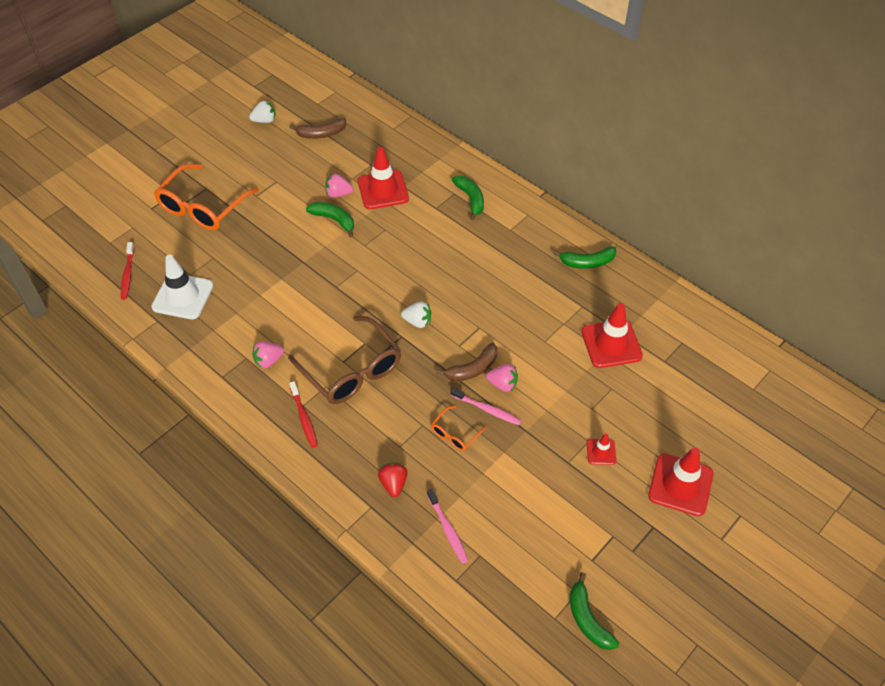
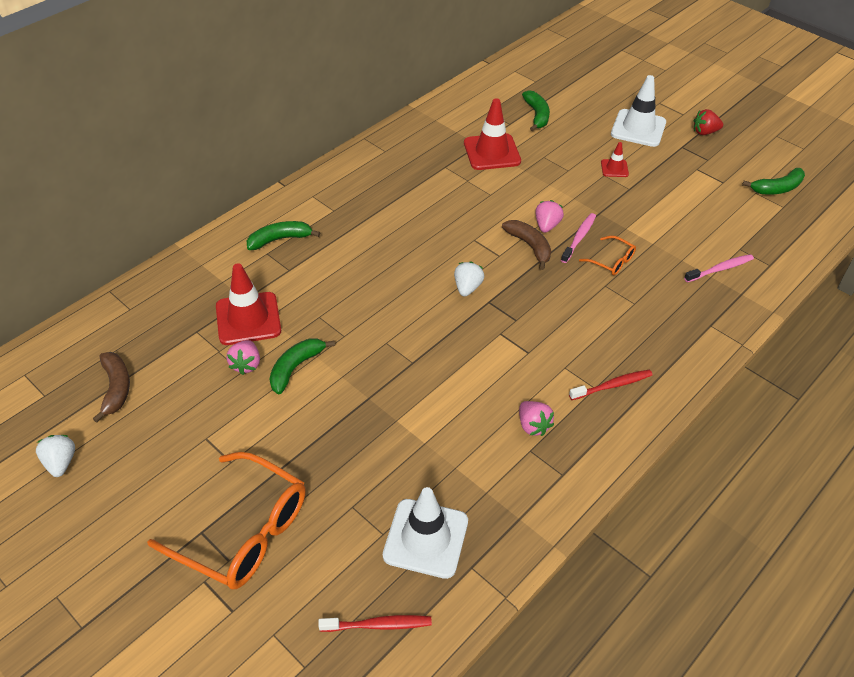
camera: 90 degrees left, 5 degrees down
(352, 370) = (541, 344): brown glasses -> none
(393, 483) = (680, 308): red strawberry -> red strawberry (704, 132)
(587, 262) = (387, 159): green banana -> green banana (537, 115)
(680, 485) = (638, 128): red traffic cone -> white traffic cone

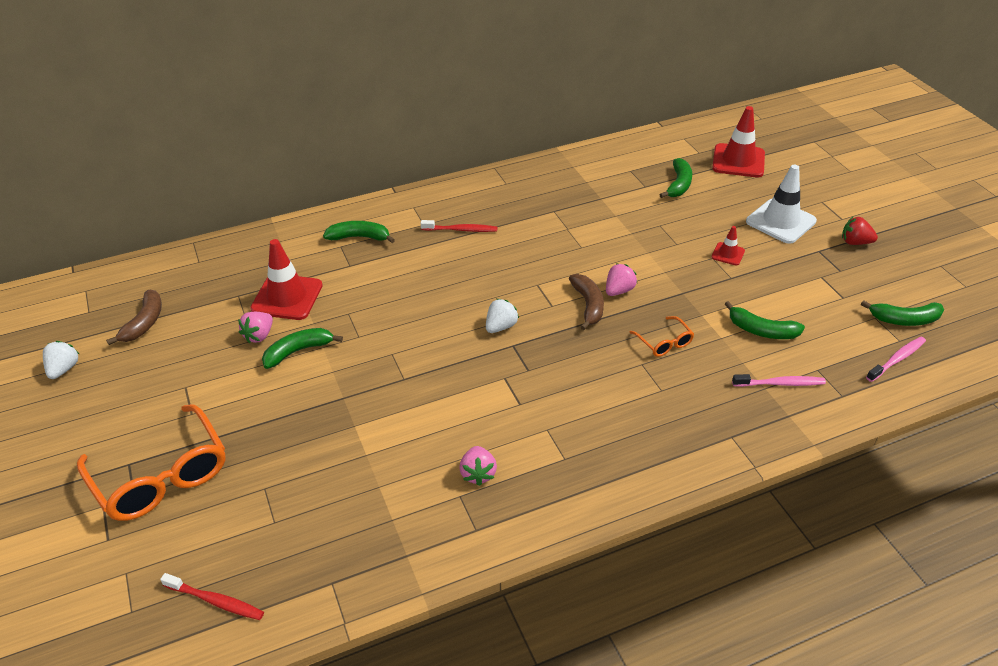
camera: 25 degrees right, 5 degrees down
(426, 538) = (308, 540): white traffic cone -> none
(492, 152) = (609, 208): red traffic cone -> red traffic cone (738, 161)
(579, 238) = (644, 311): pink toothbrush -> pink toothbrush (897, 359)
(612, 385) = (584, 462): red toothbrush -> red toothbrush (461, 230)
(680, 228) = (761, 330): none -> green banana

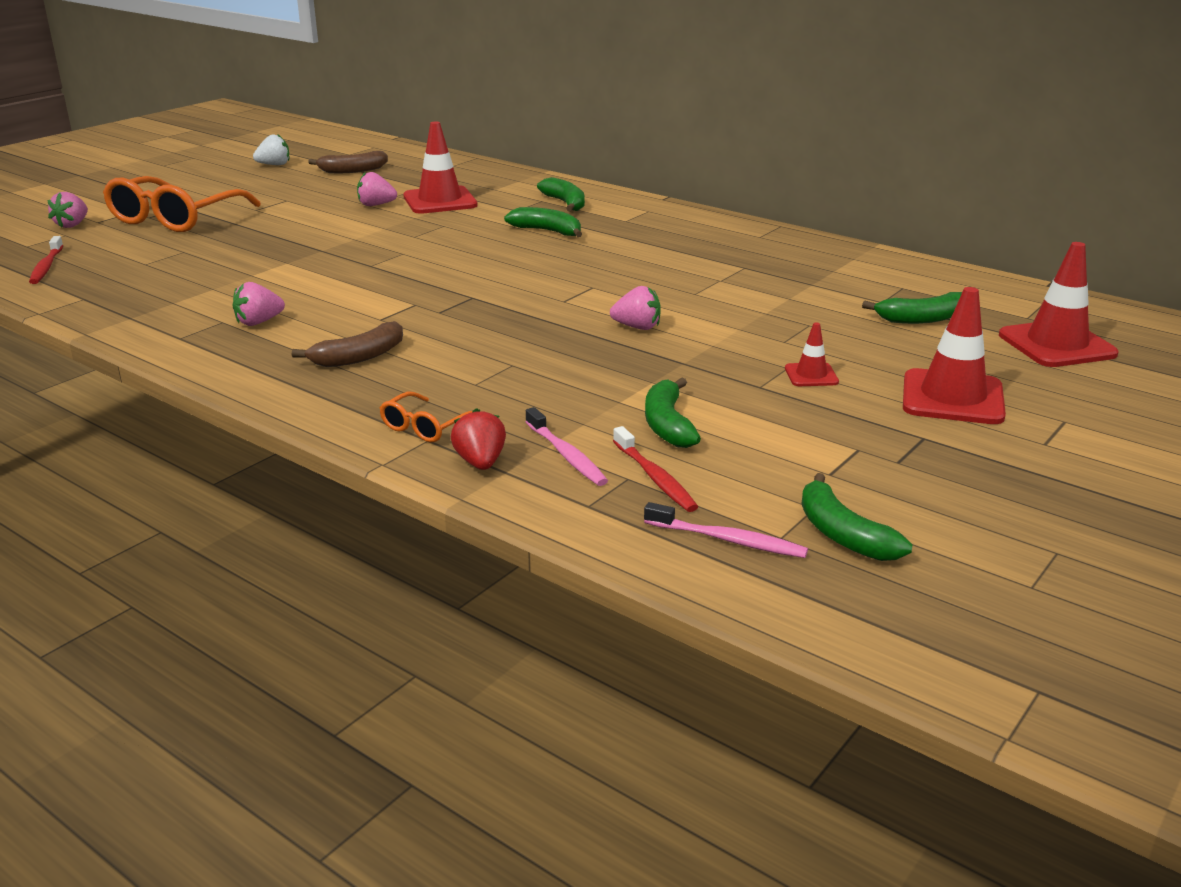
camera: 60 degrees right, 15 degrees down
(99, 562) = (72, 225): none -> pink strawberry
(298, 351) = (369, 221): green banana -> green banana (547, 231)
(461, 230) = (640, 236): red toothbrush -> red toothbrush (655, 477)
(501, 326) = (497, 285): white strawberry -> none
(588, 305) = (587, 317): brown banana -> brown banana (359, 357)
(664, 342) = (567, 369): orange glasses -> orange glasses (425, 427)
(780, 221) = (952, 398): white traffic cone -> red traffic cone
(855, 242) = (995, 463): red strawberry -> red strawberry (480, 462)

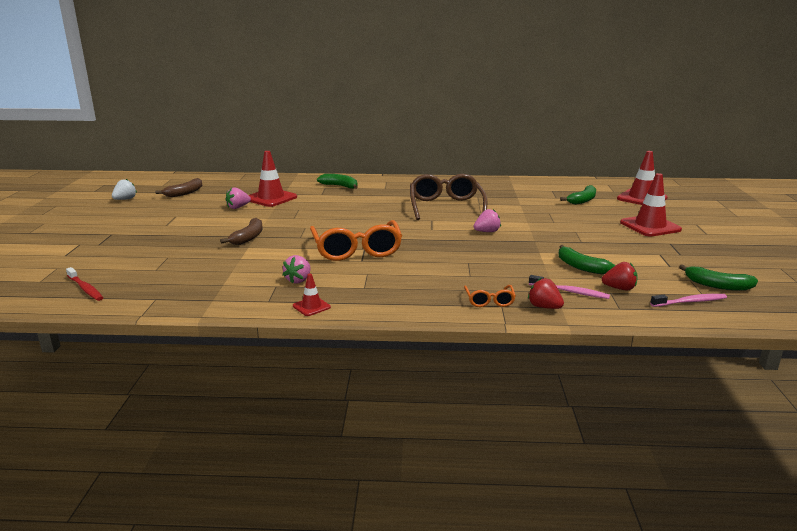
camera: 35 degrees left, 5 degrees down
(72, 225) = (49, 261): pink strawberry -> none
(175, 219) = (121, 241): orange glasses -> orange glasses (356, 250)
(359, 357) = (390, 280): brown banana -> brown banana (248, 237)
(547, 231) = (358, 200): green banana -> none
(655, 477) = (619, 288): red toothbrush -> red strawberry
(657, 271) = (446, 206): none -> brown glasses
(811, 375) = (590, 232): red traffic cone -> red traffic cone (311, 306)

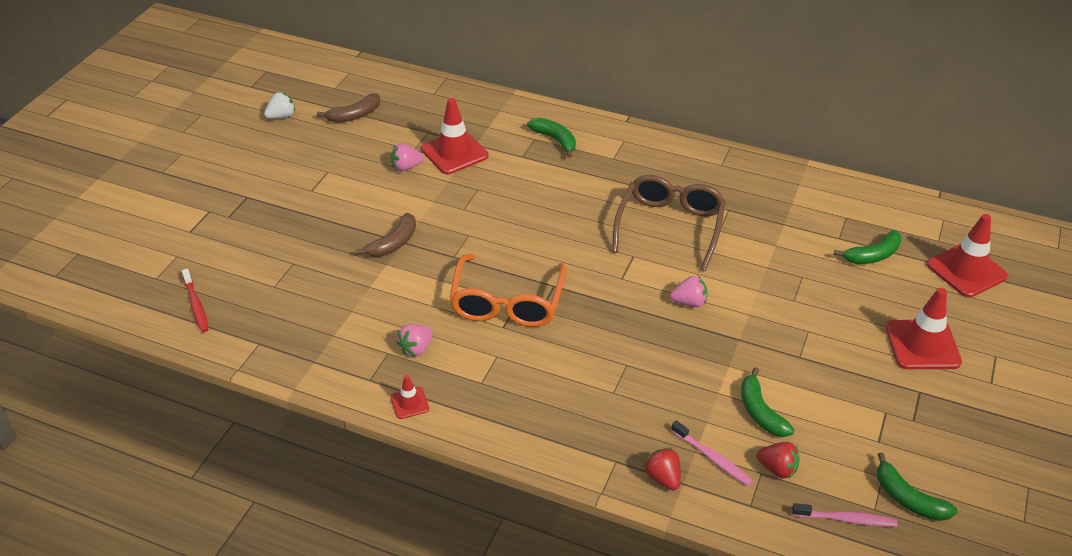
camera: 20 degrees right, 20 degrees up
(489, 301) = (607, 448): orange glasses -> none

